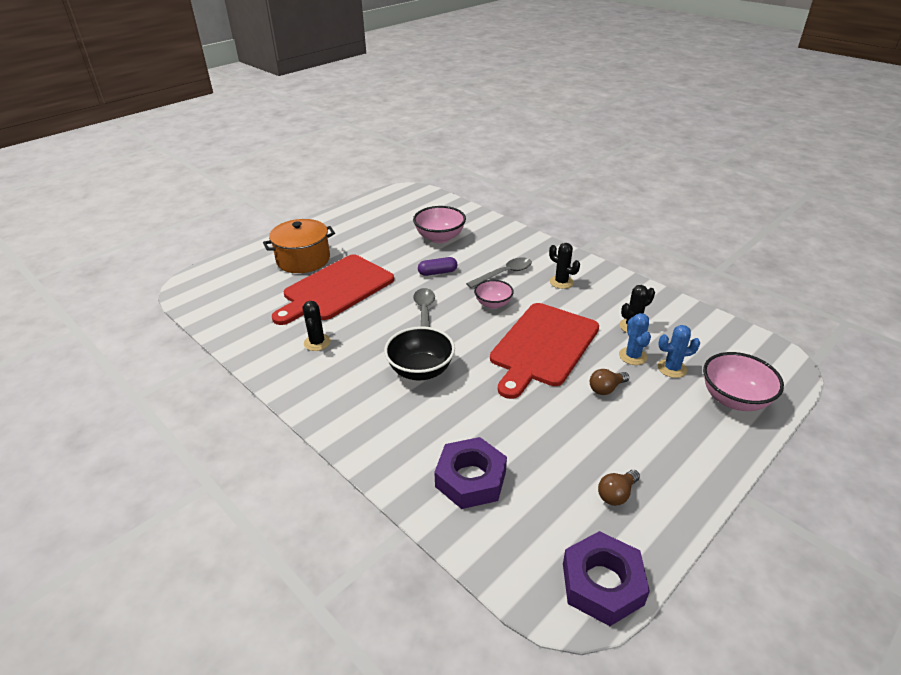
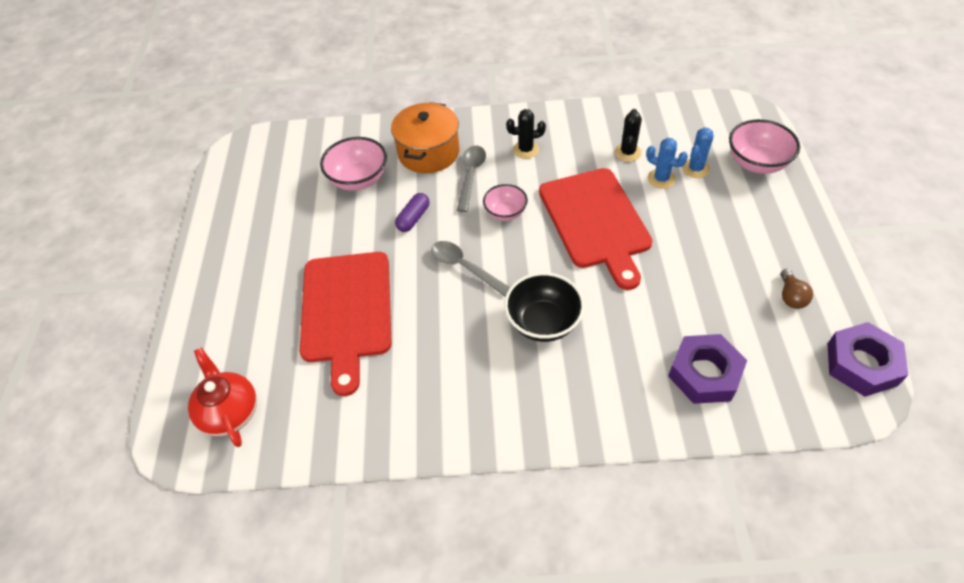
camera: 45 degrees left, 15 degrees up
(224, 291) = (230, 412): none -> red teapot
(303, 259) = (258, 307): orange pot -> orange pot (428, 152)
(317, 342) = (419, 377): black cactus -> none
(606, 389) = (681, 221): brown light bulb -> none

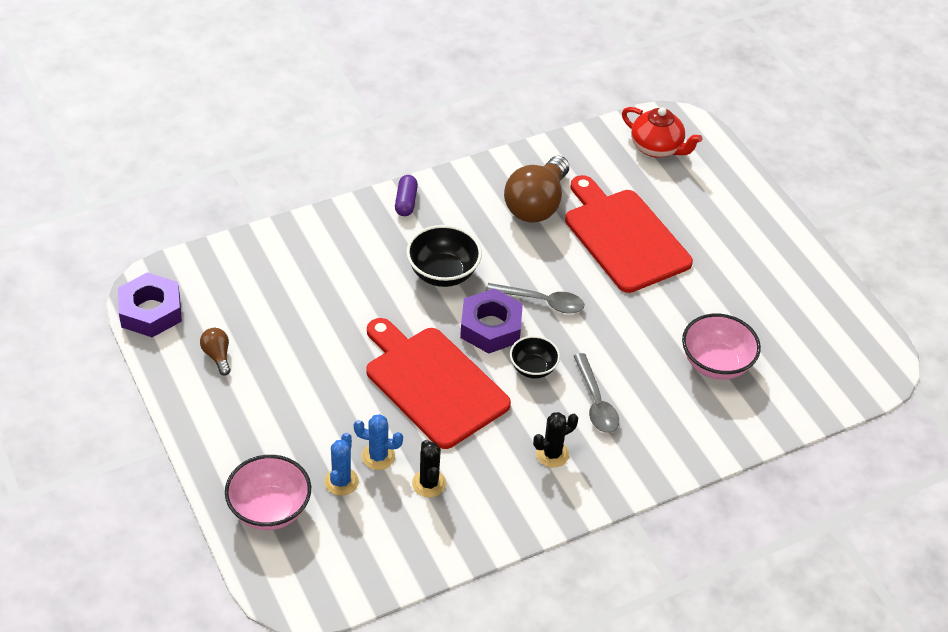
camera: 150 degrees right, 5 degrees down
(407, 376) = (537, 205): none -> brown light bulb
(413, 218) = (625, 337): purple capsule -> purple capsule (406, 202)
(428, 152) = (663, 419): orange pot -> none
(505, 213) = (533, 368): pink bowl -> black bowl
(704, 374) = (288, 269): purple nut -> purple nut (491, 327)

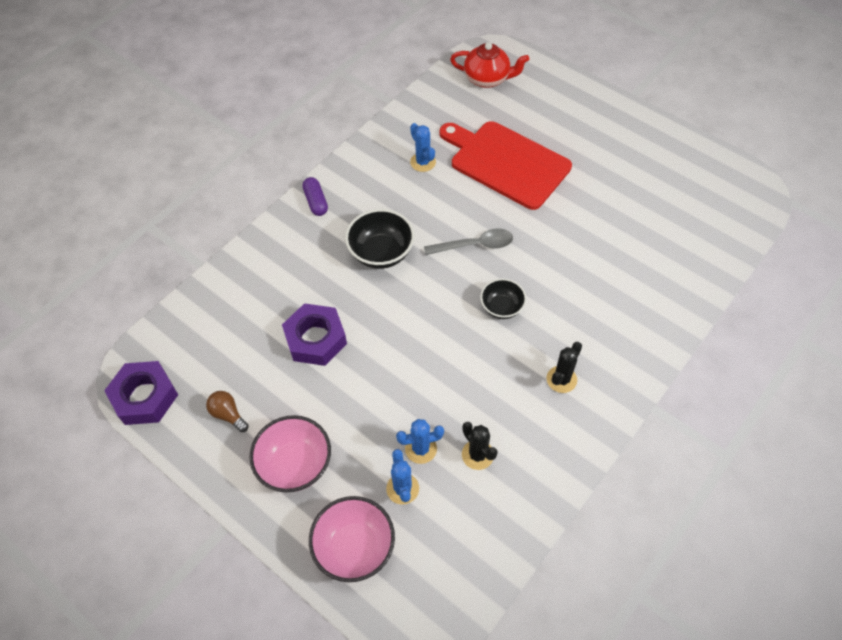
camera: 20 degrees left, 10 degrees up
(433, 384) = (429, 358): red cutting board -> none
(491, 327) = (447, 285): purple nut -> purple nut (315, 339)
(537, 205) = (423, 162): brown light bulb -> blue cactus
(596, 402) = (568, 316): grey spoon -> none
(716, 364) = (638, 242): pink bowl -> pink bowl (295, 465)

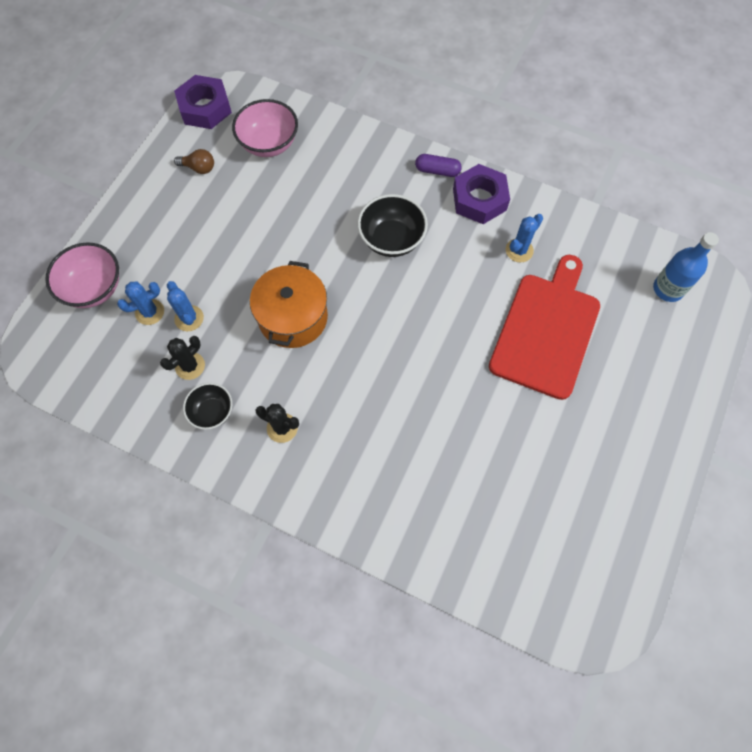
camera: 75 degrees right, 10 degrees up
(228, 414) = (199, 168): brown light bulb -> brown light bulb turned 75 degrees clockwise
(295, 465) = (160, 227): pink bowl -> pink bowl (269, 144)
(315, 339) = (284, 210): purple nut -> purple nut (479, 199)
(316, 202) = (437, 171): purple capsule -> purple capsule turned 45 degrees clockwise
(444, 351) = (293, 317): none -> orange pot
(475, 245) = (424, 320): grey spoon -> none
(487, 79) = (668, 289): red teapot -> blue bottle
(501, 307) = (354, 359): black bowl -> black bowl (212, 412)

